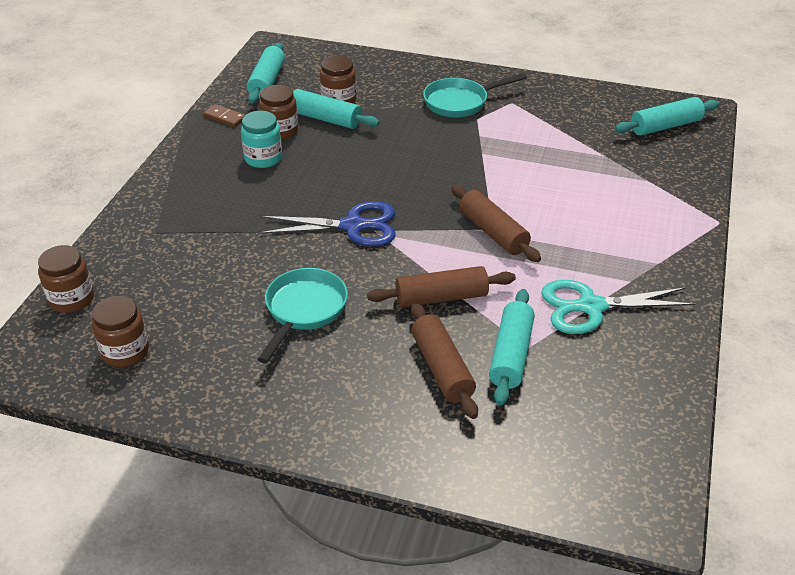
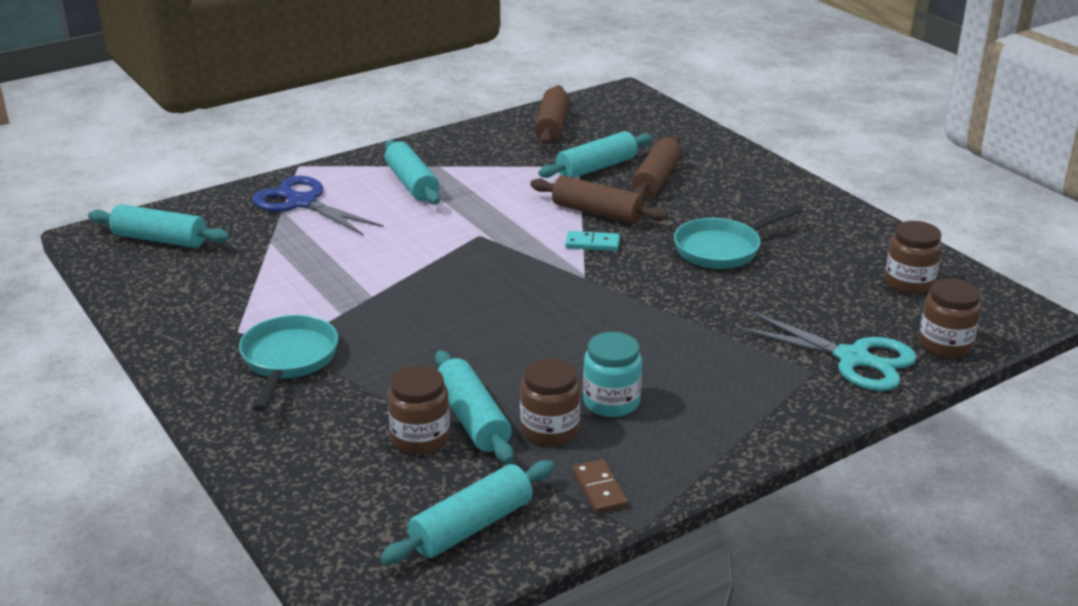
camera: 140 degrees left, 10 degrees down
(353, 226) = (600, 290): blue scissors -> blue scissors (302, 203)
(406, 263) = (592, 244): none -> turquoise domino
(460, 102) = (288, 360): turquoise pan -> turquoise pan turned 105 degrees counterclockwise
(493, 232) = (483, 232): brown rolling pin -> brown rolling pin (551, 126)
(591, 307) = (495, 166): turquoise scissors -> turquoise scissors (852, 359)
(615, 250) = (412, 183): none -> turquoise rolling pin

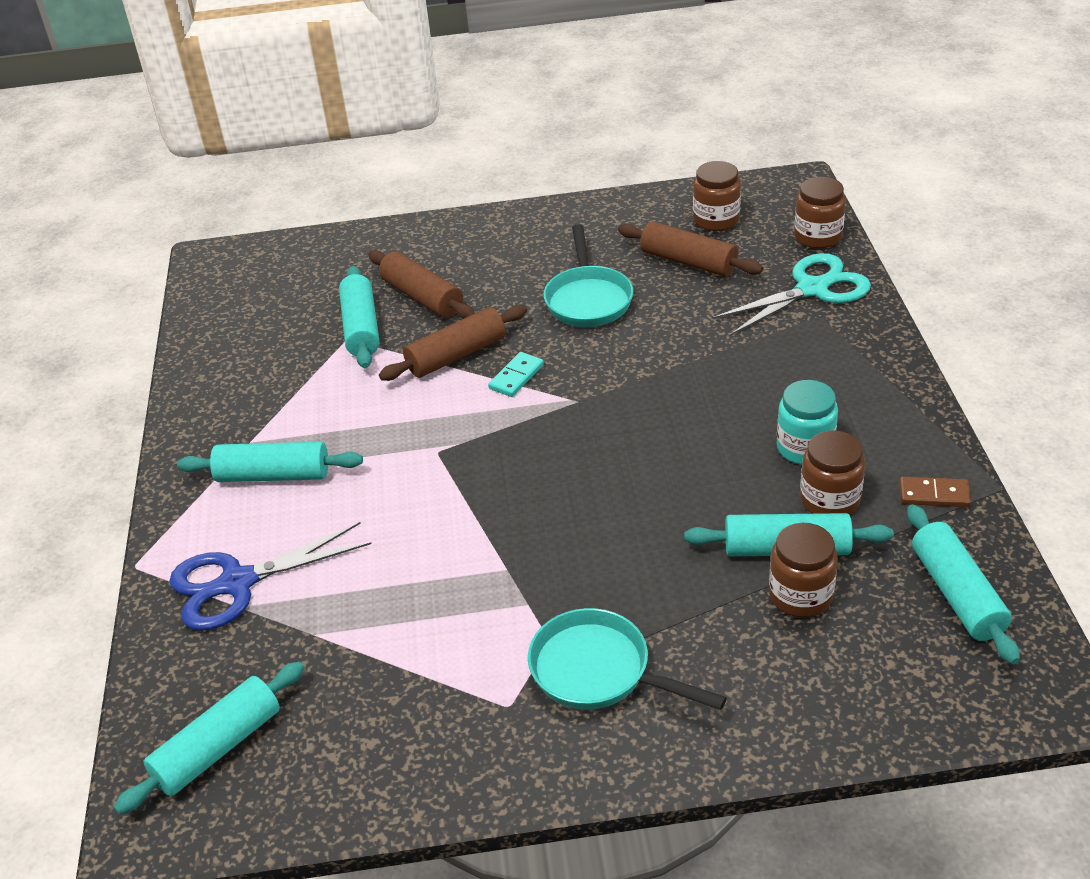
camera: 60 degrees left, 10 degrees up
(551, 126) = (236, 331): brown rolling pin -> brown rolling pin (688, 262)

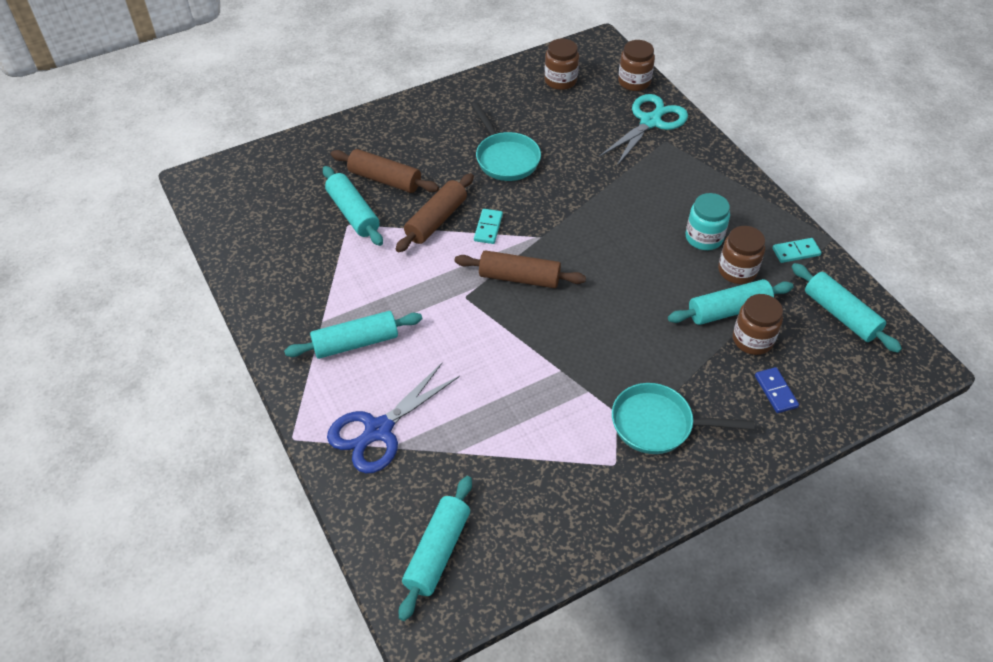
camera: 25 degrees left, 10 degrees up
(688, 262) = (558, 116): brown rolling pin -> brown rolling pin (519, 278)
(796, 673) = (776, 391): none -> blue domino
(934, 495) = (796, 252): brown domino -> turquoise domino

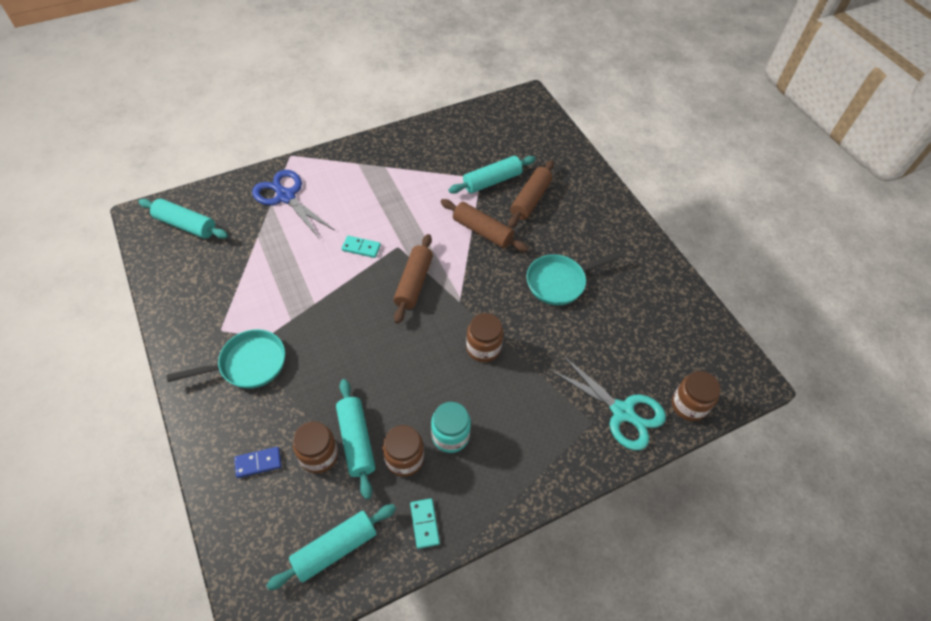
camera: 90 degrees right, 5 degrees up
(355, 343) = (363, 184): turquoise rolling pin -> none
(488, 228) = (472, 265): turquoise domino -> turquoise domino (361, 248)
(560, 80) = (680, 335): brown jar -> brown jar (483, 348)
(658, 424) = (248, 364): turquoise pan -> turquoise pan turned 60 degrees clockwise

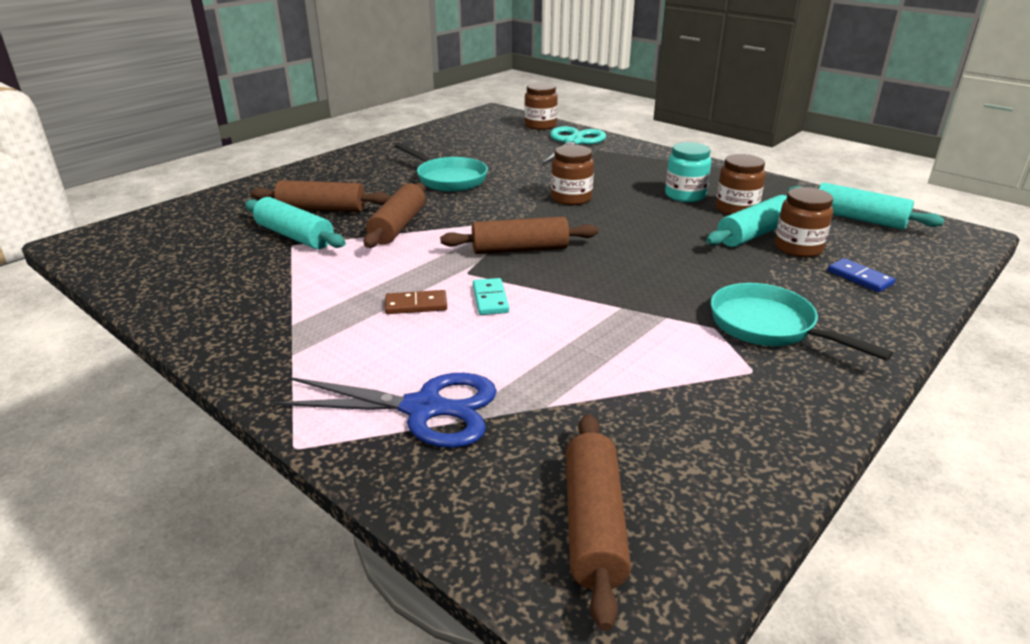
camera: 110 degrees left, 25 degrees down
(186, 225) = (593, 525): turquoise rolling pin -> brown rolling pin
(286, 197) = (423, 409): blue scissors -> blue scissors turned 105 degrees counterclockwise
(374, 215) = (416, 305): none -> brown domino
(424, 523) = (776, 190): turquoise domino -> none

